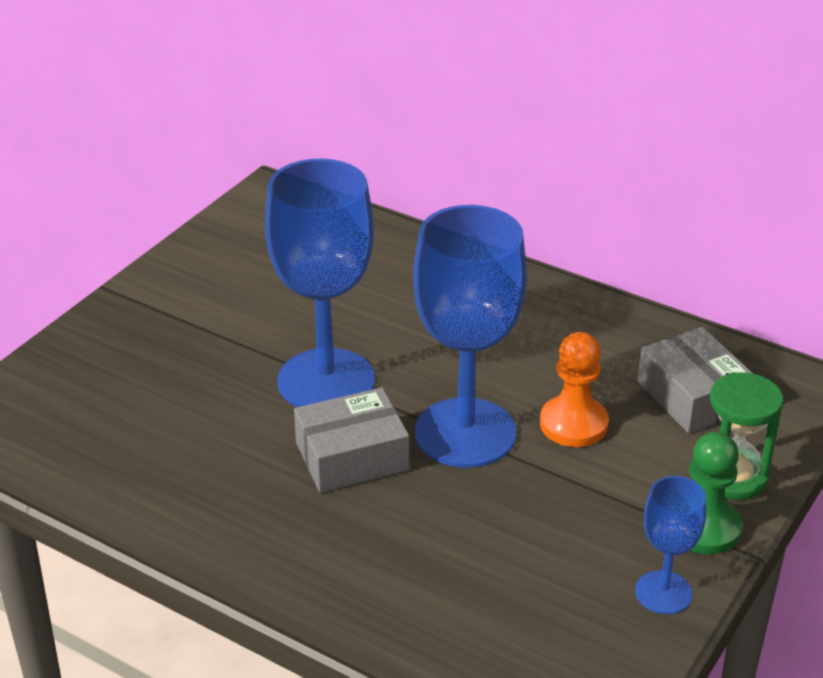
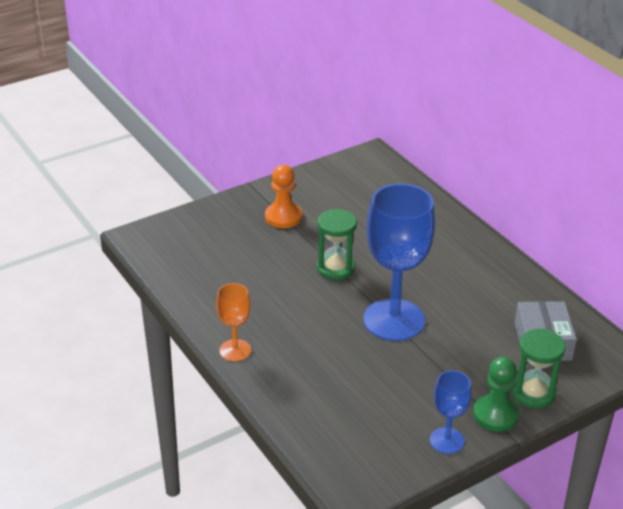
camera: 25 degrees right, 0 degrees up
(250, 563) = (235, 350): none -> orange goblet
(326, 381) = (335, 268): blue goblet -> green hourglass
(352, 456) = (323, 313): grey box -> none
(573, 424) = (459, 334): orange pawn -> orange pawn (283, 217)

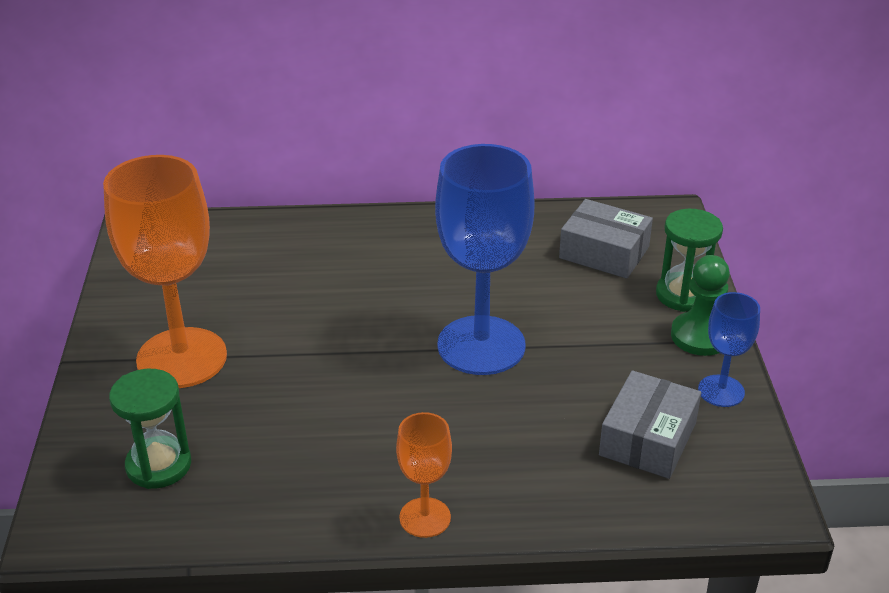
camera: 60 degrees left, 0 degrees up
(283, 217) = (182, 358): orange pawn -> orange goblet
(335, 268) = (338, 354): green hourglass -> green hourglass (159, 465)
(371, 419) = (648, 439): none -> grey box

